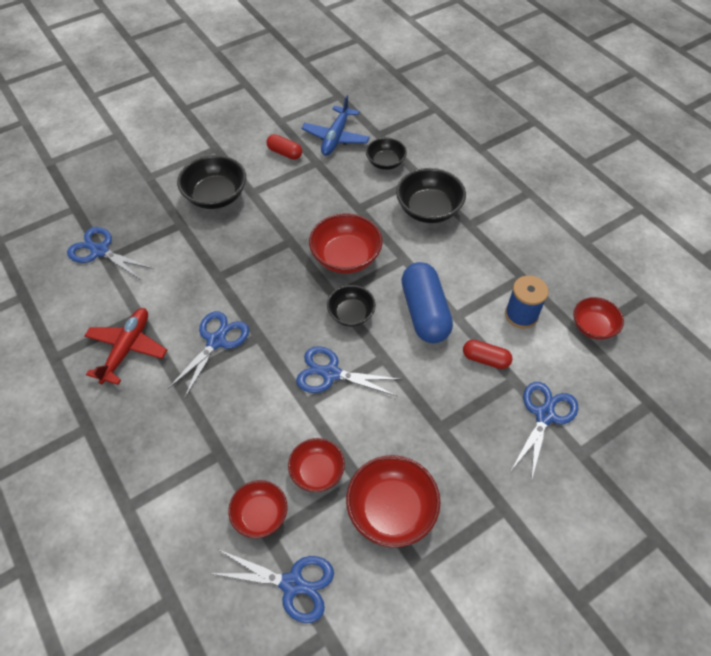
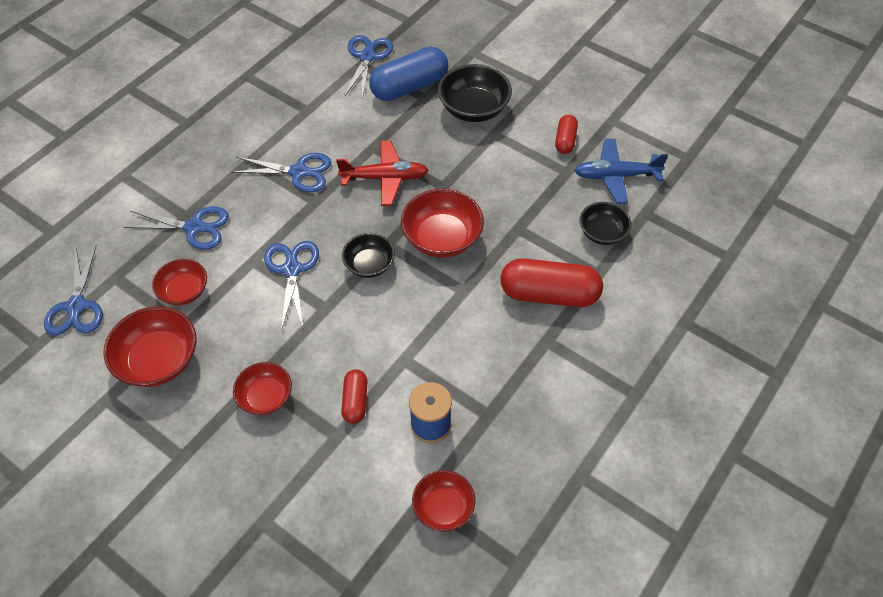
camera: 70 degrees right, 0 degrees up
(127, 349) = (270, 116): red plane -> red plane (385, 178)
(260, 515) = (134, 264): red bowl -> red bowl (265, 397)
(425, 312) = (397, 329): blue capsule -> blue capsule (409, 87)
(428, 209) = (549, 294): black bowl -> red capsule
(544, 415) = (300, 475): blue scissors -> blue scissors (194, 227)

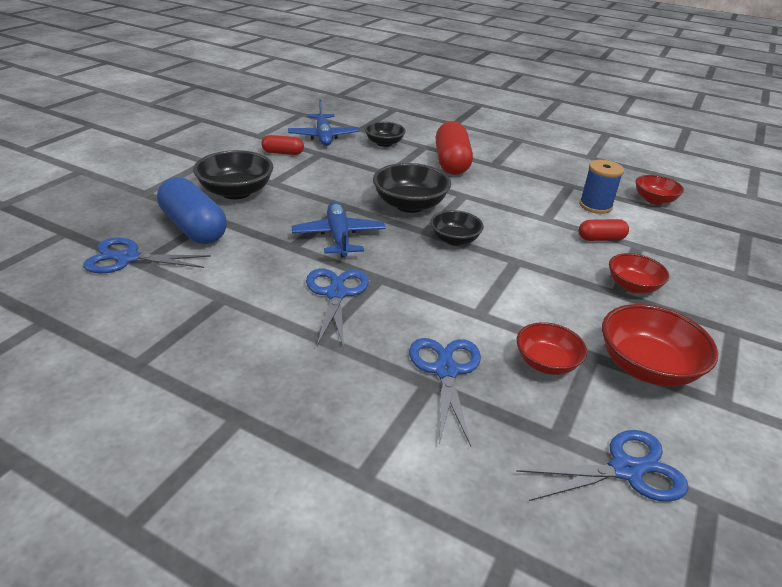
camera: 100 degrees left, 20 degrees down
(292, 270) = (480, 285): blue scissors -> none
(385, 178) = (339, 236): red plane -> blue plane
(442, 238) = (410, 205): red bowl -> black bowl

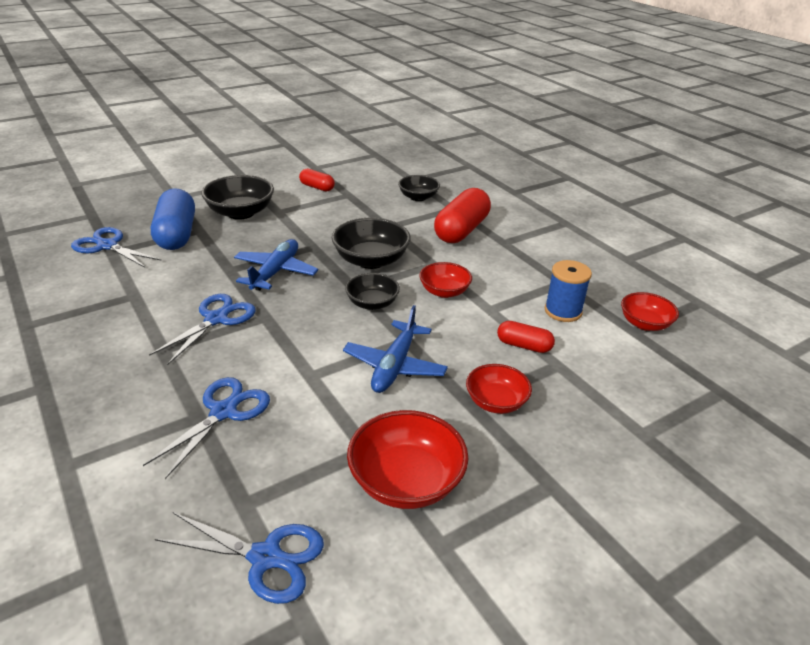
camera: 30 degrees right, 0 degrees up
(323, 136) = (369, 180): blue plane -> blue plane (394, 366)
(546, 362) = (315, 439): red bowl -> red bowl (444, 291)

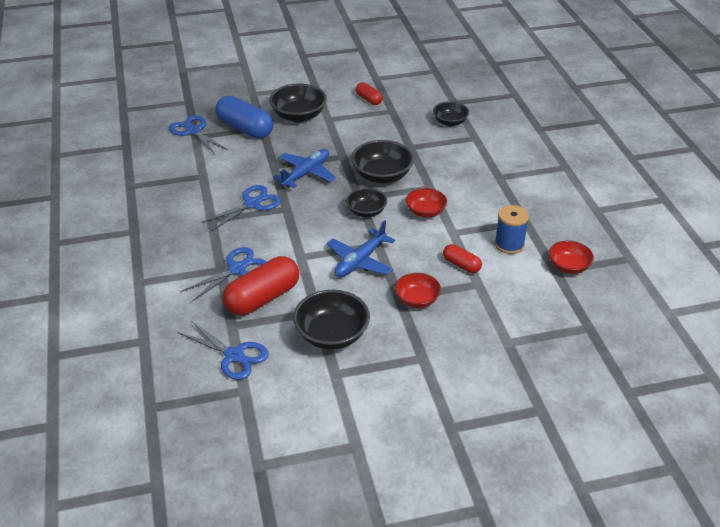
camera: 20 degrees right, 5 degrees up
(177, 234) = (245, 129): blue capsule -> blue capsule turned 60 degrees counterclockwise
(406, 481) = (332, 335): red bowl -> black bowl
(461, 230) = (469, 160): red capsule -> red capsule (262, 298)

